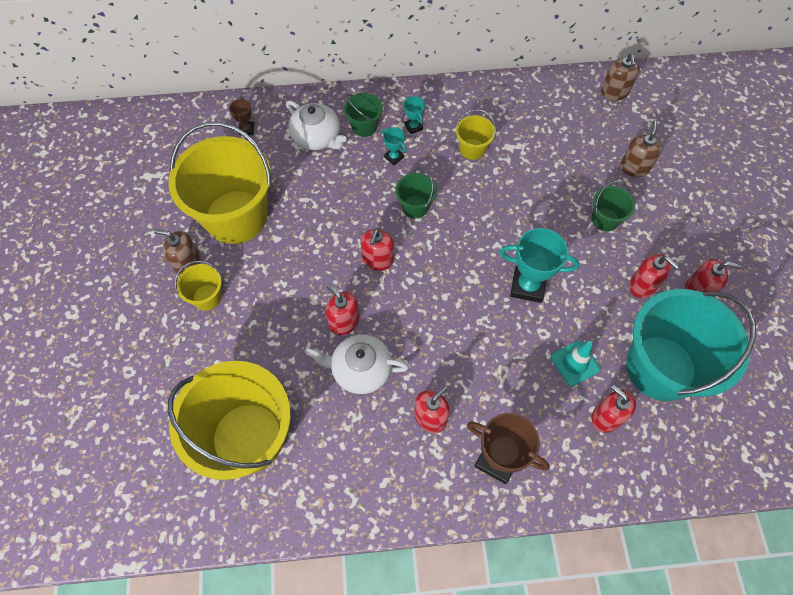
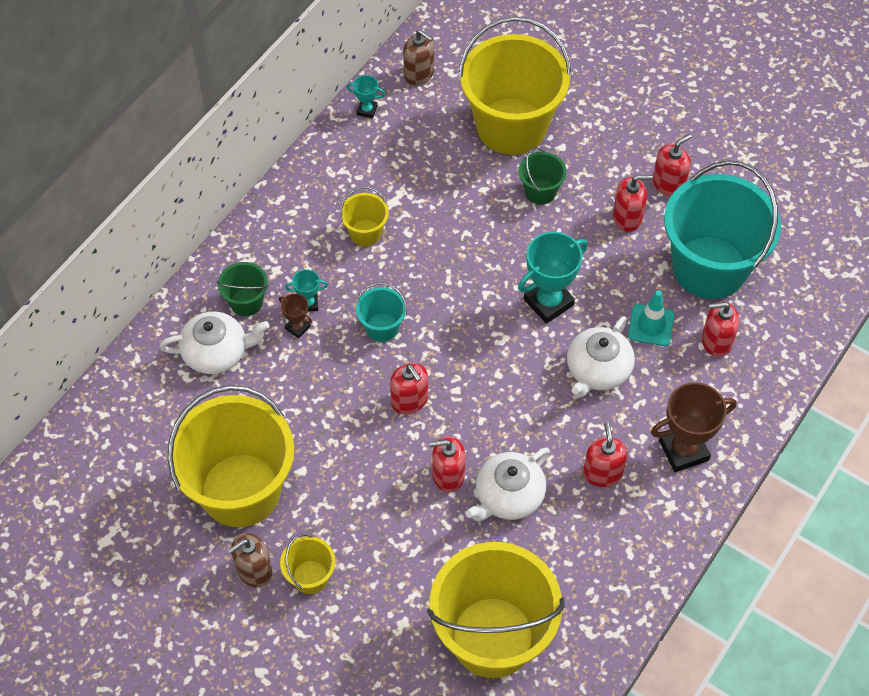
camera: 50 degrees left, 5 degrees down
(247, 129) = (140, 408): brown trophy -> brown trophy (297, 327)
(413, 127) = (290, 261): turquoise trophy -> turquoise trophy (367, 110)
(415, 206) = (382, 327): green bucket -> turquoise bucket
(506, 355) = (597, 370): none -> white teapot
(634, 168) = (511, 126): brown soap dispenser -> yellow bucket

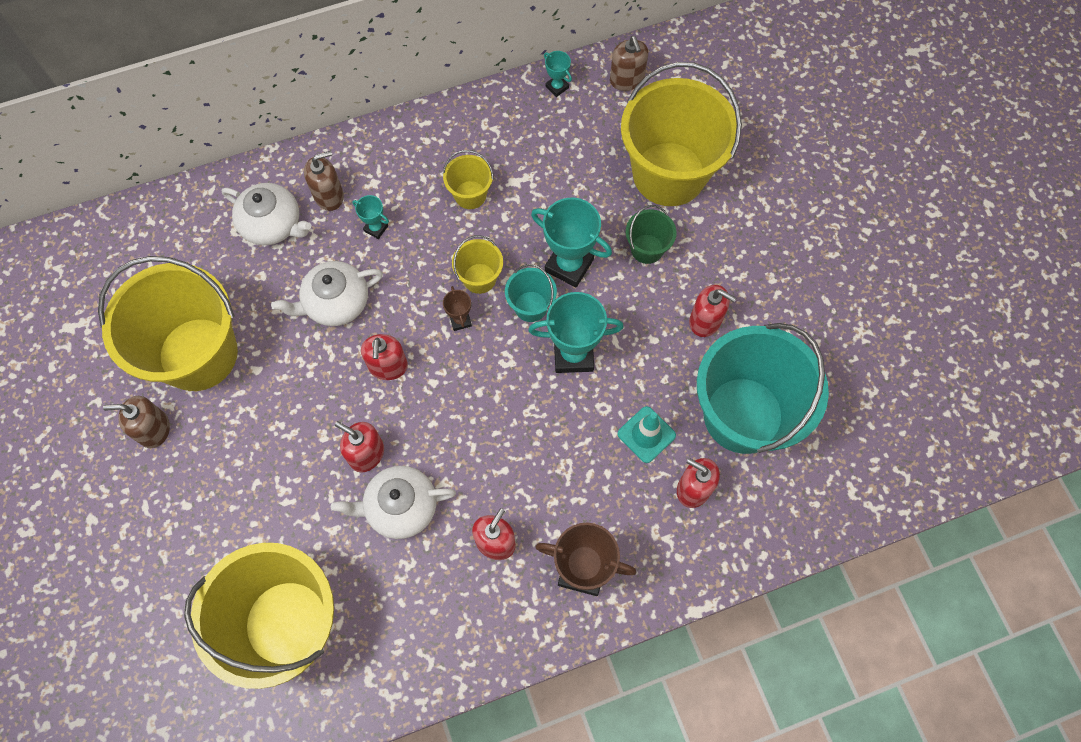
camera: 35 degrees right, 10 degrees up
(246, 302) = (329, 196): green bucket -> brown soap dispenser
(297, 327) = (351, 243): brown trophy -> brown trophy (460, 320)
(310, 577) = (191, 466): yellow bucket -> yellow bucket (479, 278)
(382, 327) = (417, 287): turquoise bucket -> turquoise bucket (531, 306)
(490, 239) = (569, 265): none -> turquoise trophy
(597, 370) = (566, 444): white teapot -> white teapot (336, 302)
(668, 184) = (768, 313): red soap dispenser -> none

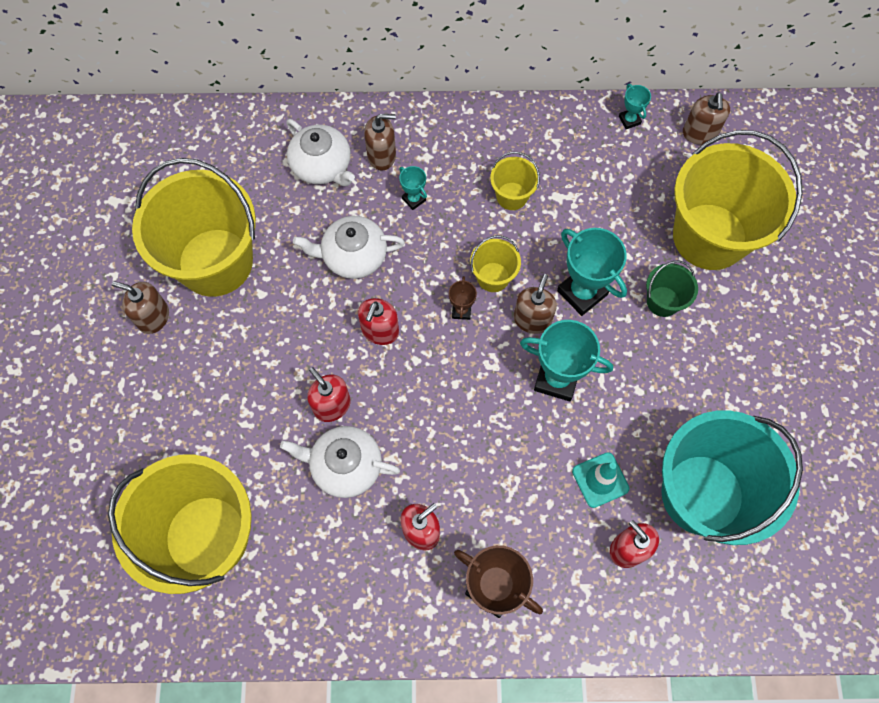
camera: 20 degrees right, 0 degrees up
(531, 306) = (532, 319): turquoise bucket -> brown soap dispenser
(705, 321) = (696, 390): red soap dispenser -> none

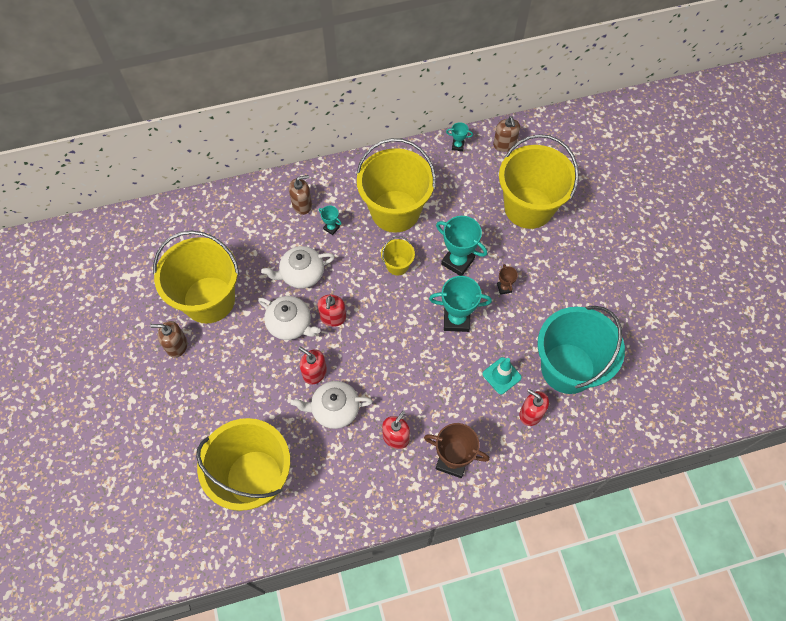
camera: 15 degrees left, 5 degrees down
(322, 166) = (264, 220): white teapot -> white teapot (290, 324)
(461, 310) = (383, 292): brown trophy -> brown trophy (504, 288)
(512, 196) = (395, 211): yellow bucket -> yellow bucket, size x2.29
(532, 319) = (430, 286): brown soap dispenser -> none
(629, 120) = (457, 146): turquoise trophy -> turquoise trophy turned 45 degrees counterclockwise
(663, 301) = (510, 255): green bucket -> none

